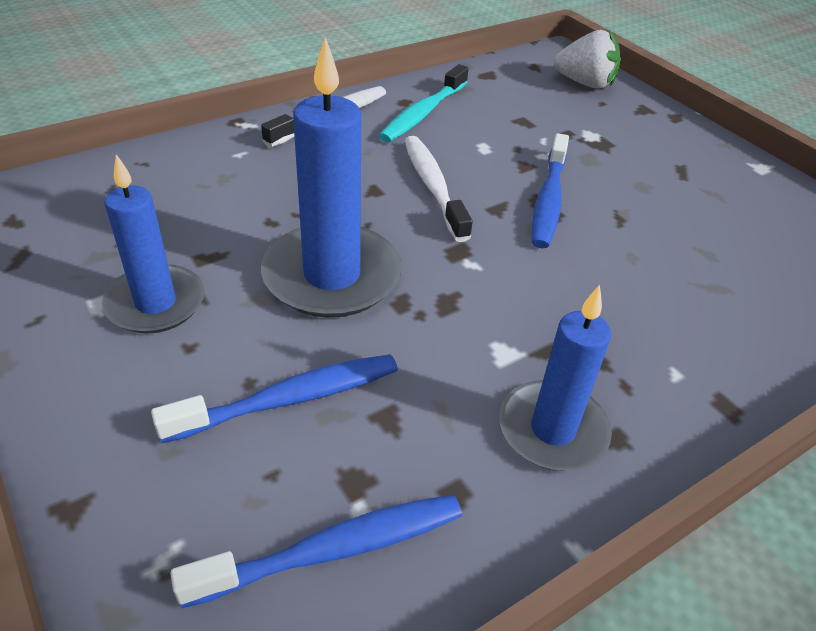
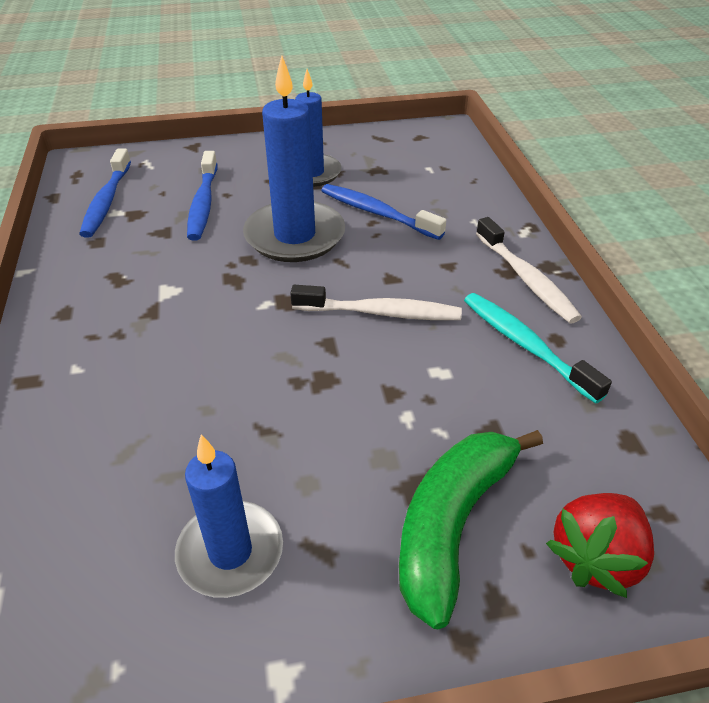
camera: 115 degrees right, 0 degrees up
(548, 200) = (321, 384): blue toothbrush -> blue toothbrush (377, 213)
(552, 430) = (95, 288): blue candle -> blue candle (230, 552)
(585, 83) = (596, 557): white strawberry -> red strawberry
(612, 127) = (452, 524): none -> green banana

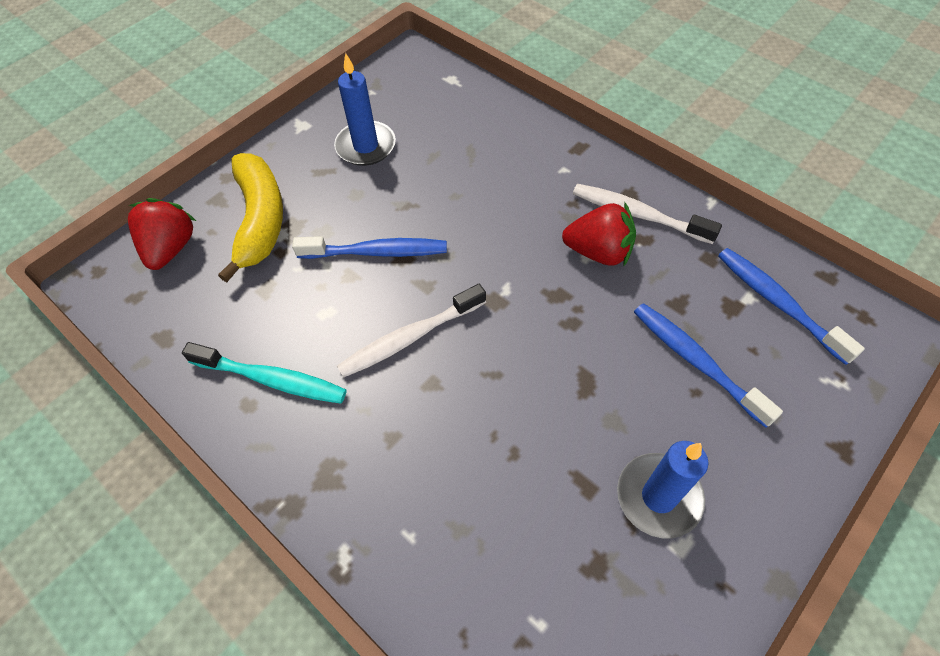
camera: 145 degrees right, 15 degrees up
(160, 287) = (599, 252): none -> red strawberry
(295, 236) = (564, 378): blue candle -> none
(377, 213) = (521, 472): blue toothbrush -> blue toothbrush (377, 252)
(452, 524) = (260, 220): green banana -> yellow banana
(526, 279) = (306, 468): white toothbrush -> white toothbrush (637, 214)

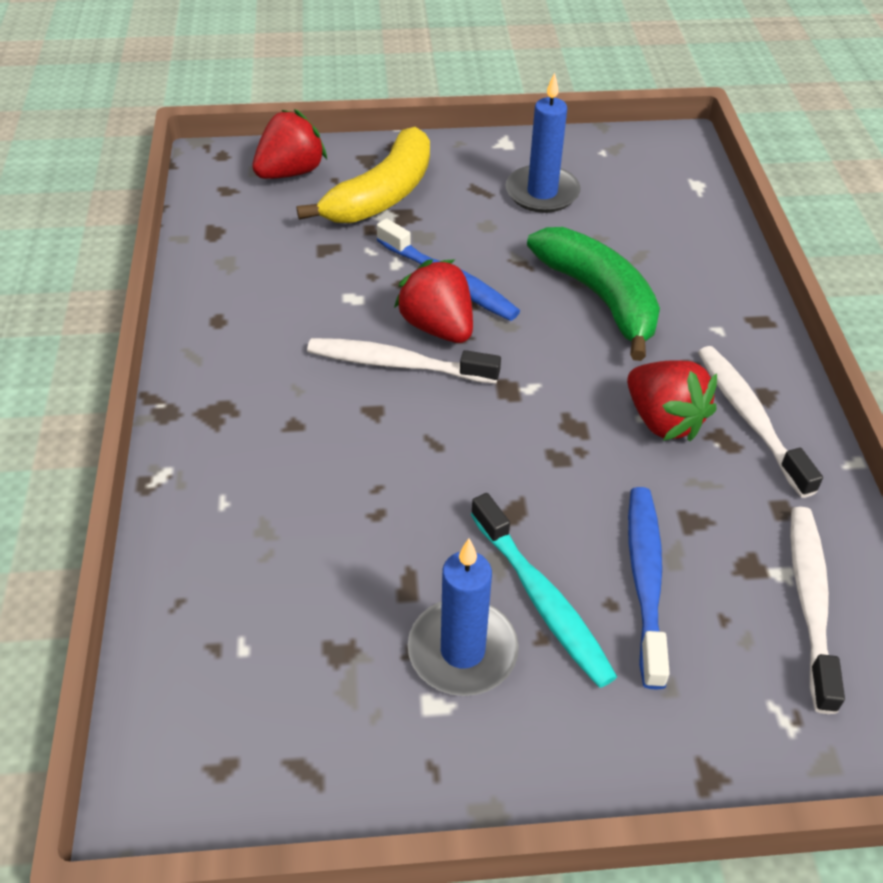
camera: 40 degrees right, 10 degrees down
(272, 379) = (255, 315): turquoise toothbrush -> turquoise toothbrush (542, 600)
(406, 291) = (438, 327): none -> red strawberry
(479, 197) = (599, 298): none -> green banana
(777, 303) = (810, 601): blue toothbrush -> white toothbrush

